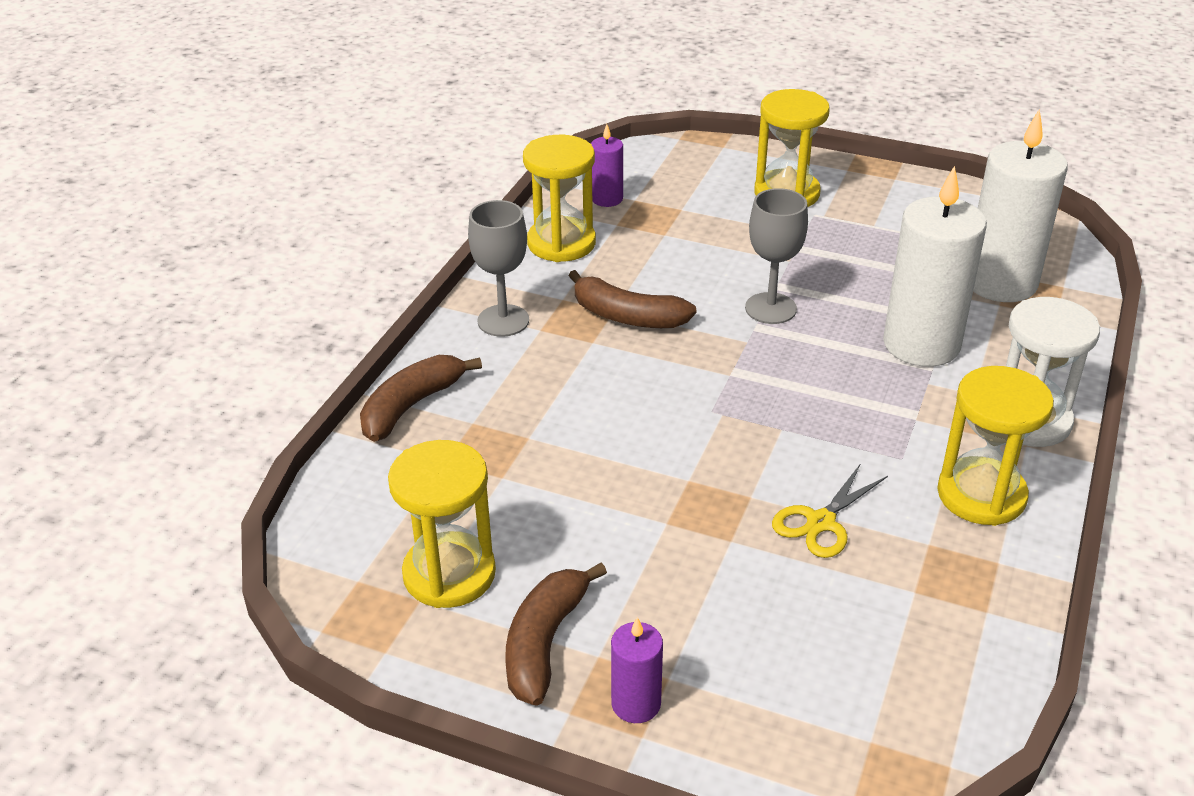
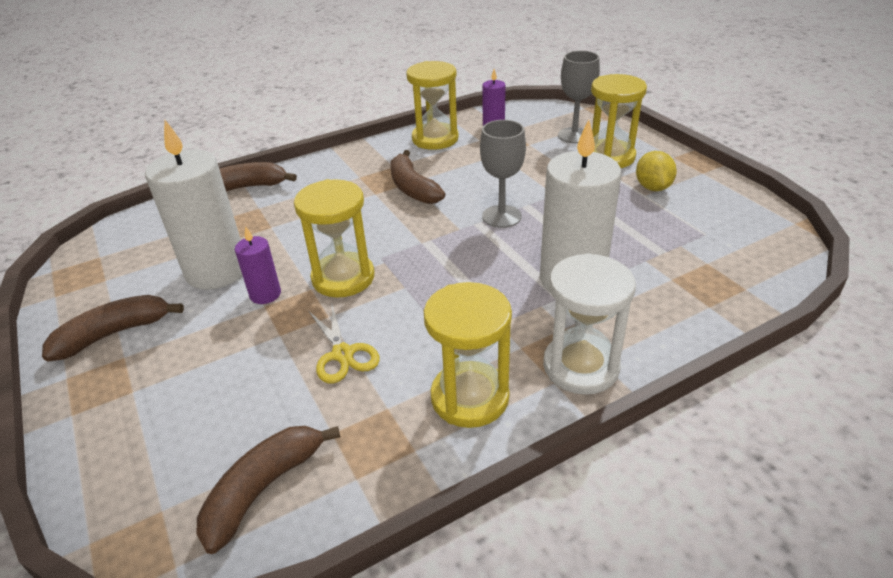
camera: 40 degrees right, 0 degrees up
(449, 574) = (134, 274): yellow hourglass -> yellow hourglass (343, 278)
(503, 321) = (348, 165): grey goblet -> grey goblet (574, 135)
(636, 704) = (96, 394): purple candle -> purple candle (265, 294)
(821, 522) = (343, 354): yellow scissors -> yellow scissors turned 105 degrees counterclockwise
(871, 214) = (652, 187): none -> yellow lemon
(928, 667) = (264, 488): none -> brown banana
(1000, 282) = (693, 265): white candle -> white candle (217, 271)

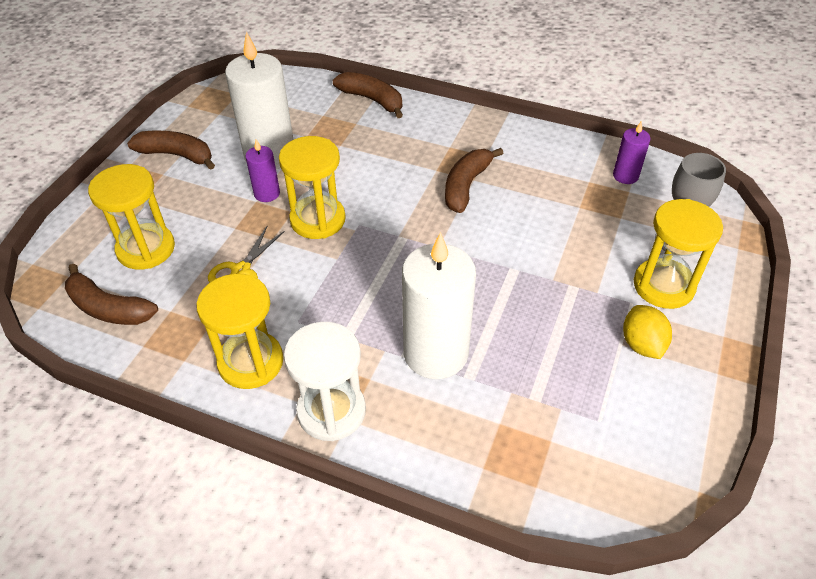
camera: 50 degrees right, 10 degrees up
(264, 488) = (108, 308): brown banana -> brown banana turned 150 degrees counterclockwise
(435, 139) = (556, 153): yellow hourglass -> yellow hourglass (146, 249)
(501, 216) = (481, 262): grey goblet -> none
(652, 187) = (642, 344): yellow lemon -> yellow lemon turned 60 degrees counterclockwise

